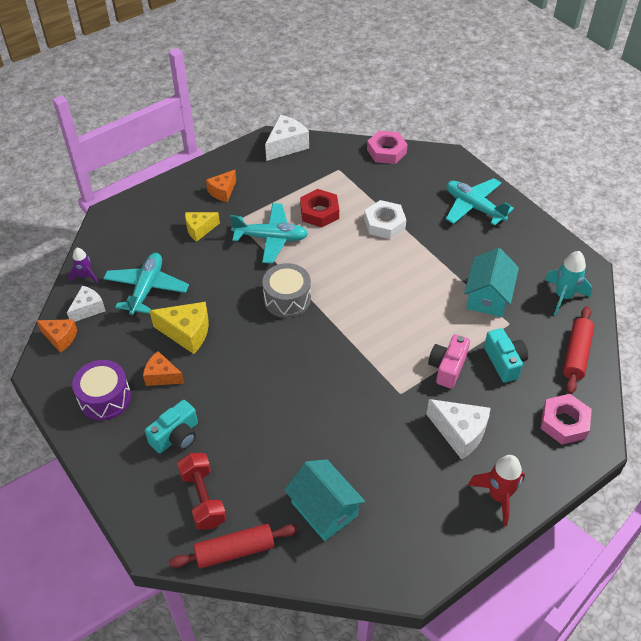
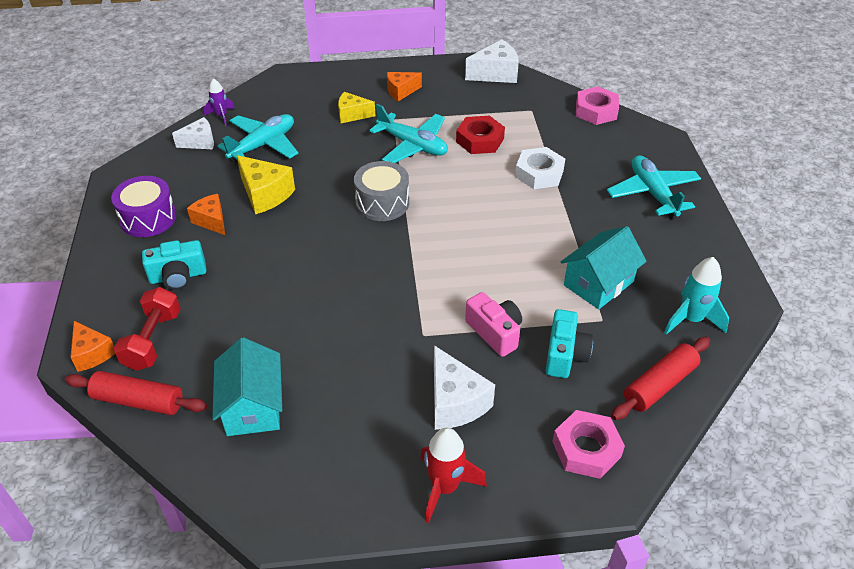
camera: 30 degrees right, 5 degrees down
(60, 338) = (157, 156): orange cheese -> orange cheese (92, 353)
(447, 367) = (495, 332): pink camera -> pink camera turned 90 degrees clockwise

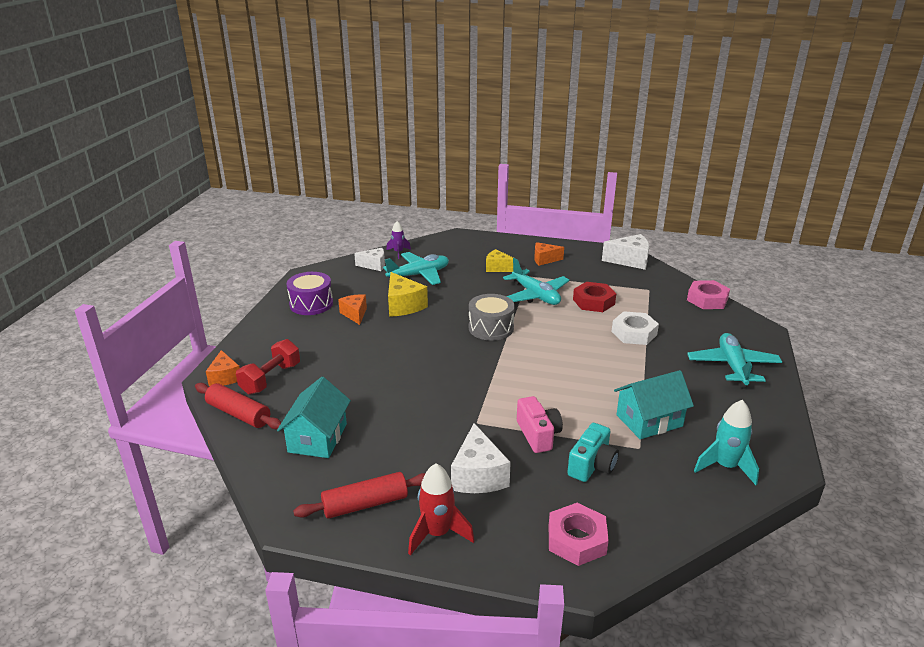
camera: 20 degrees right, 15 degrees down
(178, 276) = (311, 343): turquoise camera -> none
(659, 385) = (670, 509): red rolling pin -> red rolling pin (365, 504)

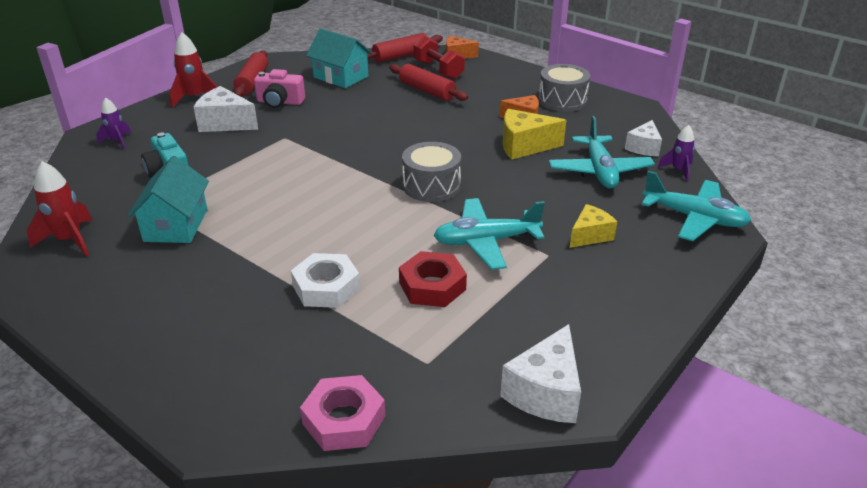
camera: 115 degrees right, 5 degrees up
(311, 304) = (562, 100): purple drum -> grey drum
(326, 372) = (427, 91): none -> red rolling pin
(538, 435) = (234, 160): pink camera -> pink camera (280, 102)
(544, 259) = (598, 289): orange cheese -> none
(576, 540) = (117, 141): pink nut -> purple rocket
(725, 467) = (70, 240): turquoise rocket -> red rocket
(732, 366) = (175, 338): turquoise plane -> turquoise plane (694, 218)

